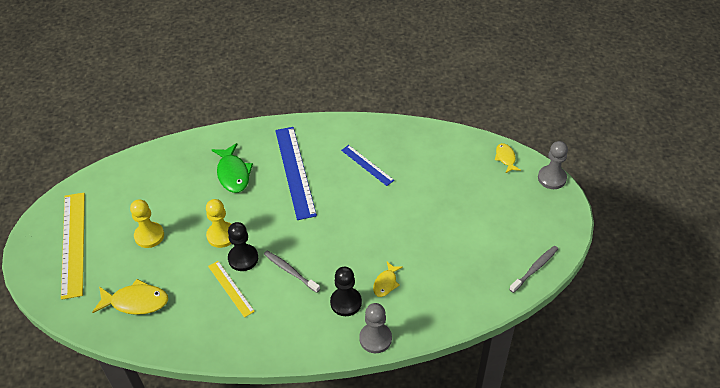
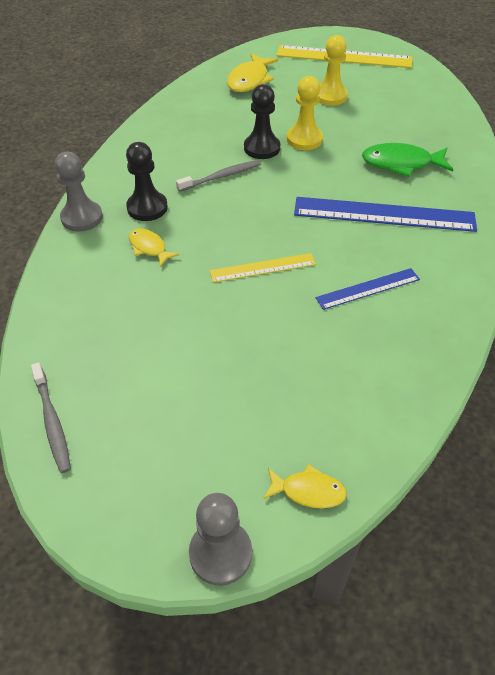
camera: 110 degrees right, 0 degrees up
(230, 288) = (226, 133): yellow ruler -> yellow ruler (263, 268)

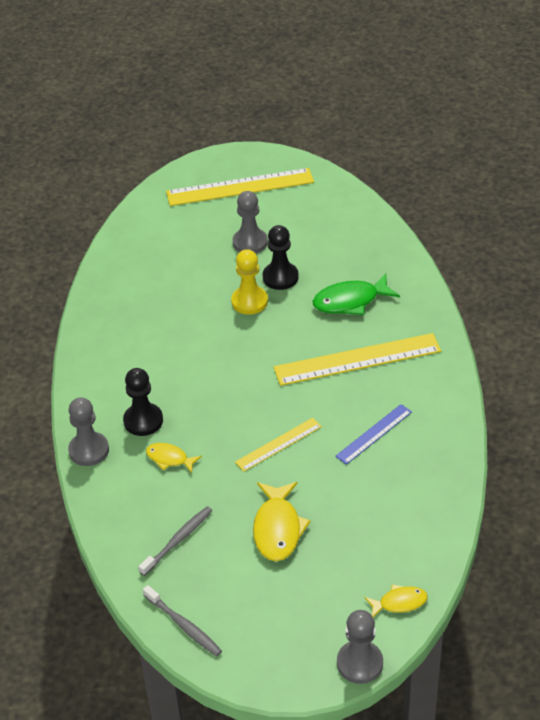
camera: 20 degrees left, 5 degrees down
(221, 177) = (193, 367): grey toothbrush -> grey toothbrush (178, 540)
(249, 80) = (159, 246): yellow fish -> yellow fish (278, 528)
(262, 148) = (214, 324): black pawn -> black pawn (280, 277)
(330, 96) = (250, 242): yellow pawn -> grey pawn
(384, 214) = (357, 359): blue ruler -> yellow ruler

